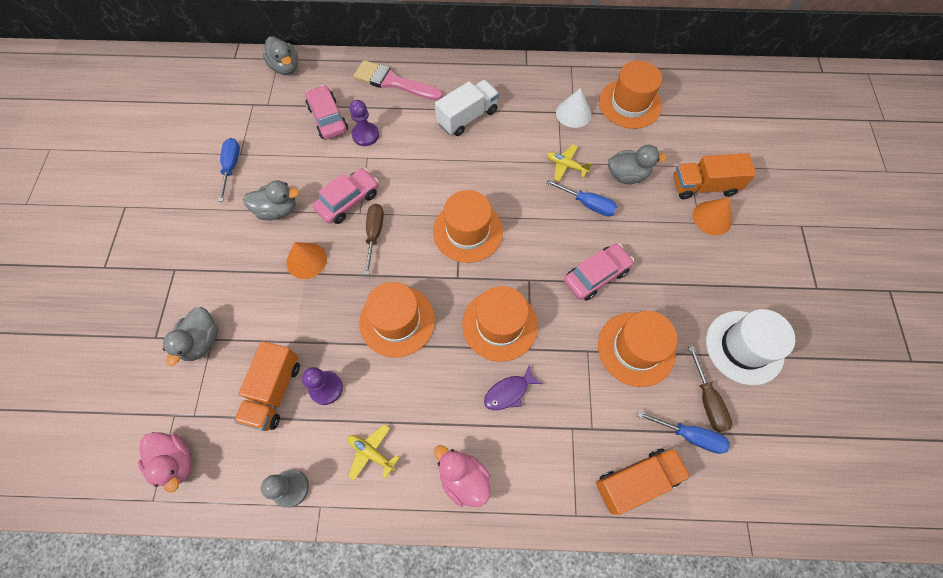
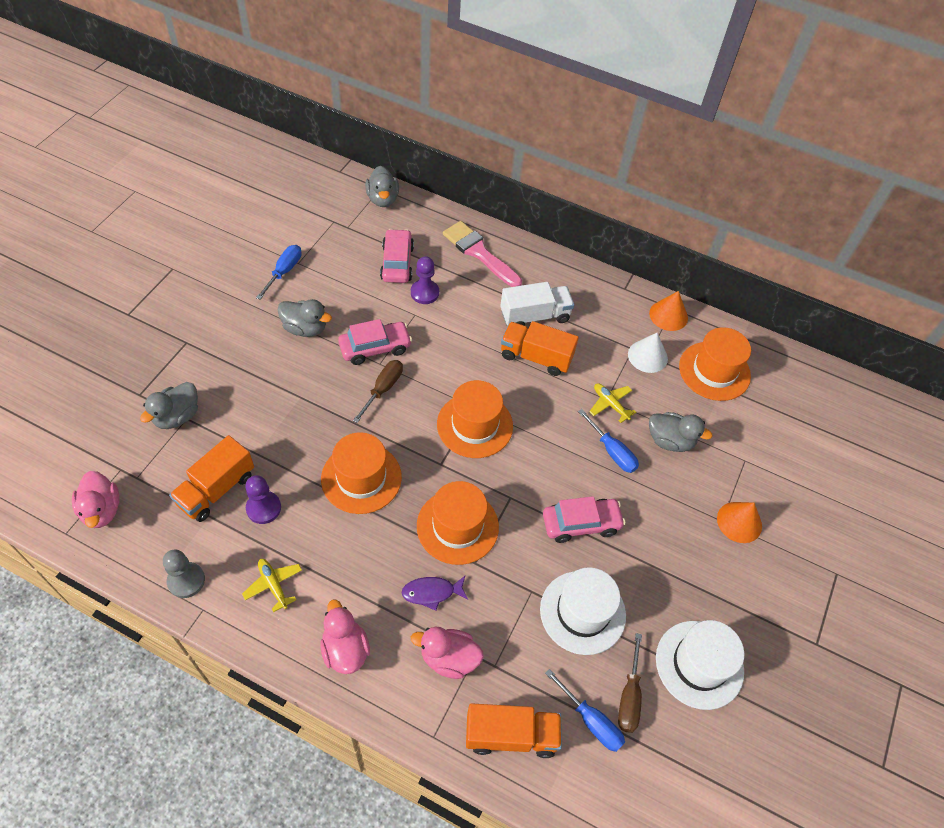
camera: 20 degrees right, 10 degrees down
(306, 260) = (307, 385): orange cone -> orange cone (668, 315)
(552, 441) = (449, 658): none -> pink duck
(636, 349) = (582, 612): orange hat -> white hat
(704, 186) = (748, 487): orange truck -> orange truck (536, 357)

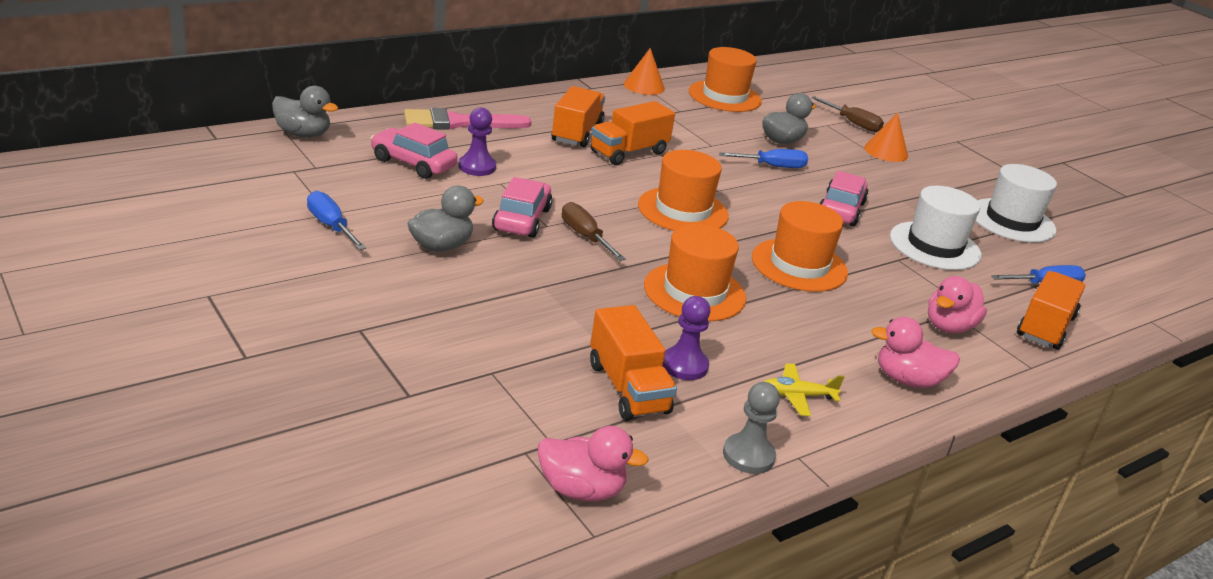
camera: 60 degrees left, 25 degrees down
(177, 416) = (481, 378): grey duck -> none
(432, 592) = (868, 307): purple fish -> none
(534, 316) = (577, 133): white truck -> orange truck
(610, 404) = (719, 146): yellow plane -> none
(629, 696) = (1028, 260): brown screwdriver -> brown screwdriver (852, 123)
(647, 356) = (680, 111): white cone -> none

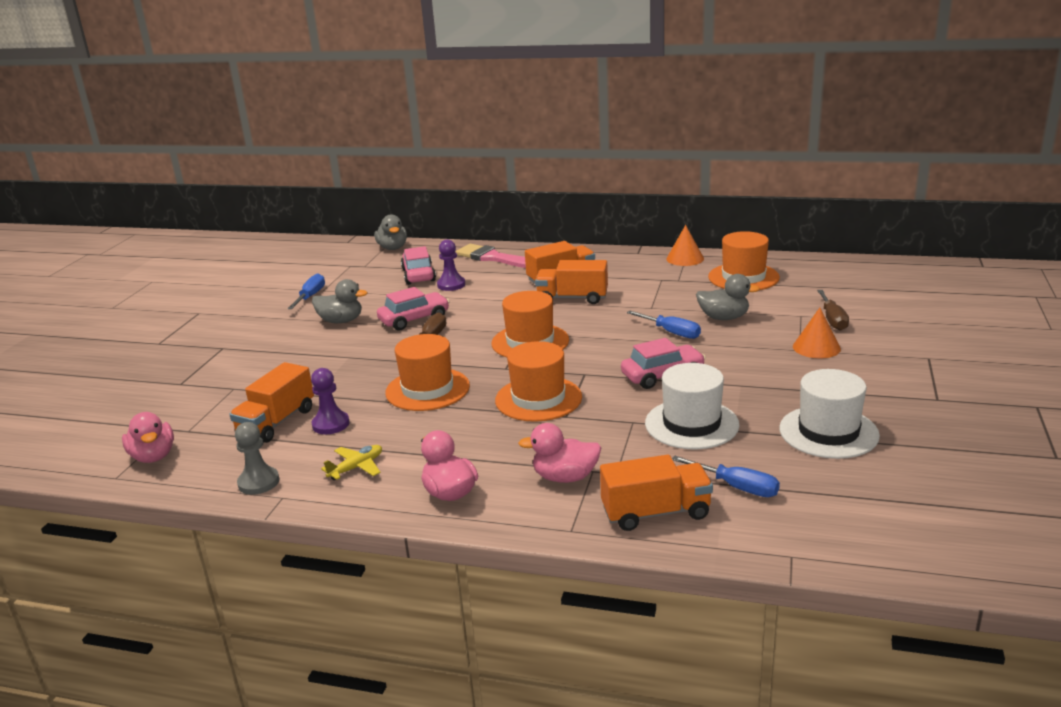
camera: 55 degrees right, 5 degrees down
(797, 396) = (356, 468): yellow plane -> yellow plane turned 90 degrees clockwise

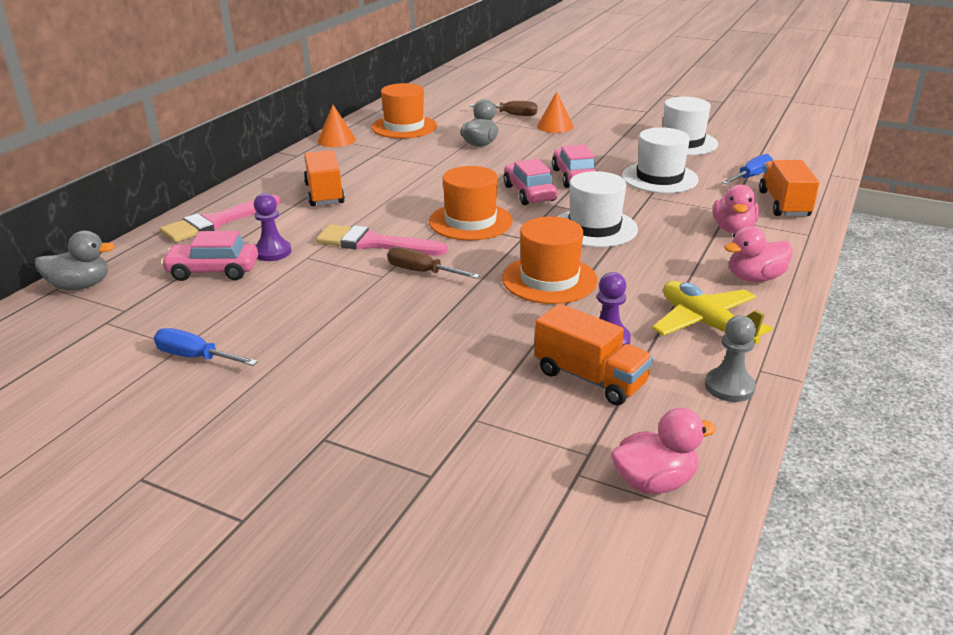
camera: 80 degrees left, 5 degrees up
(341, 321) = (315, 331): grey duck -> none
(356, 468) = (705, 324): yellow plane -> yellow plane, size x1.74
(414, 319) = (357, 280): pink car -> pink car (529, 193)
(475, 313) = (374, 243): none -> pink brush
(538, 399) = (594, 228): orange hat -> white hat
(572, 298) = (381, 193): orange truck -> none
(671, 332) = (494, 164): blue screwdriver -> none

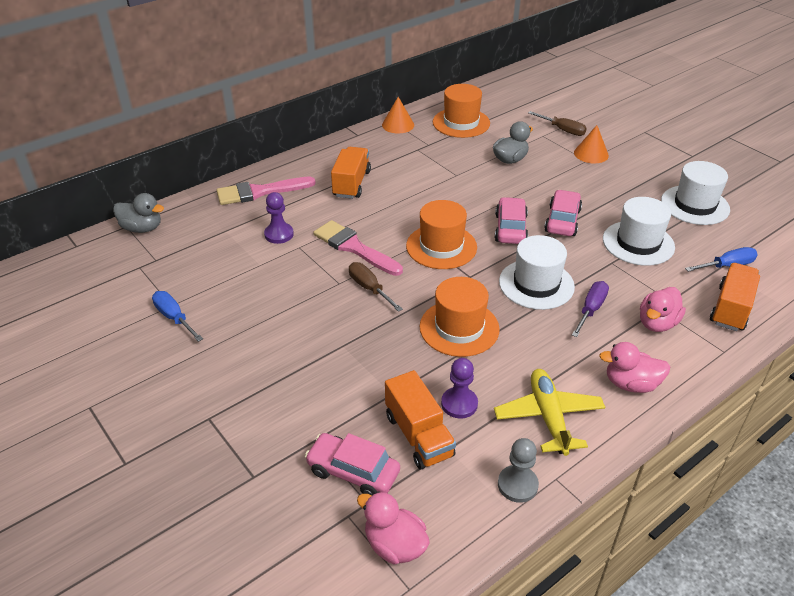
camera: 25 degrees right, 10 degrees up
(213, 271) = (229, 241): pink car -> pink car (353, 472)
(654, 482) = (394, 545): pink duck -> pink duck turned 150 degrees counterclockwise
(664, 234) = (590, 310): none -> purple screwdriver

